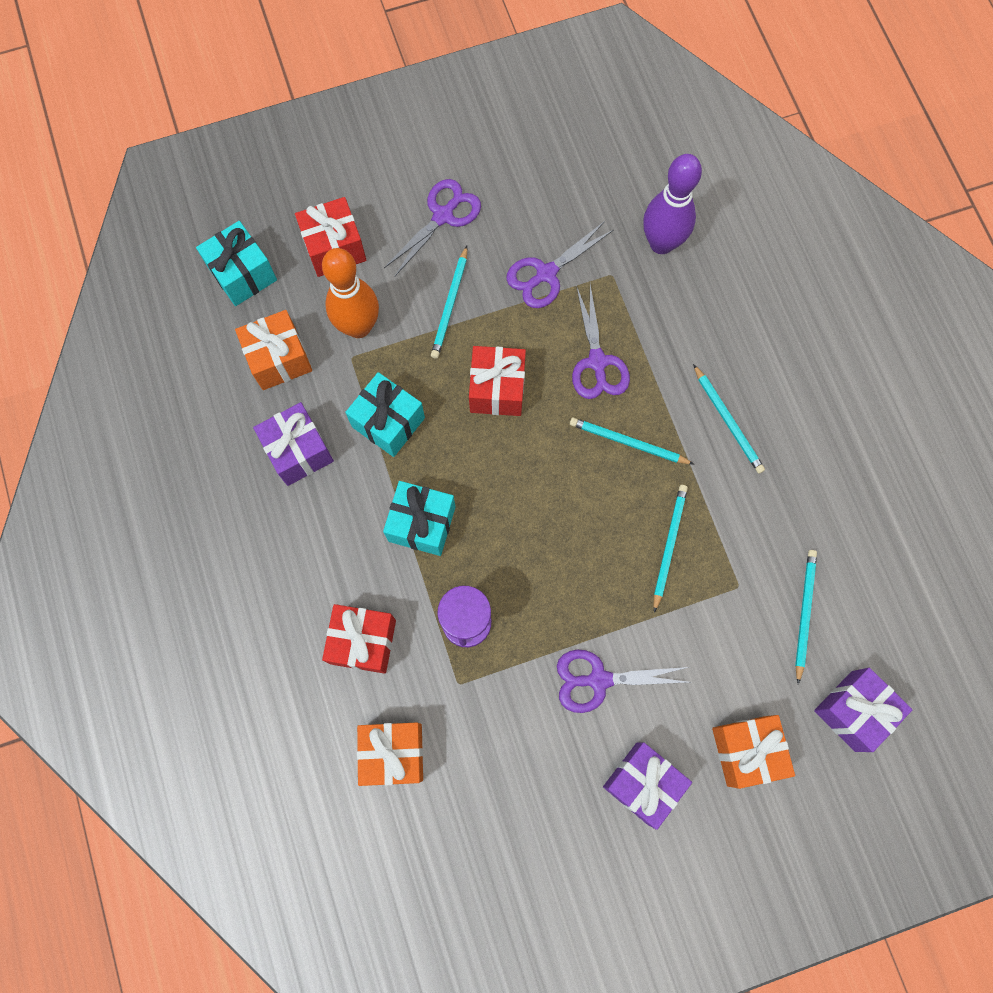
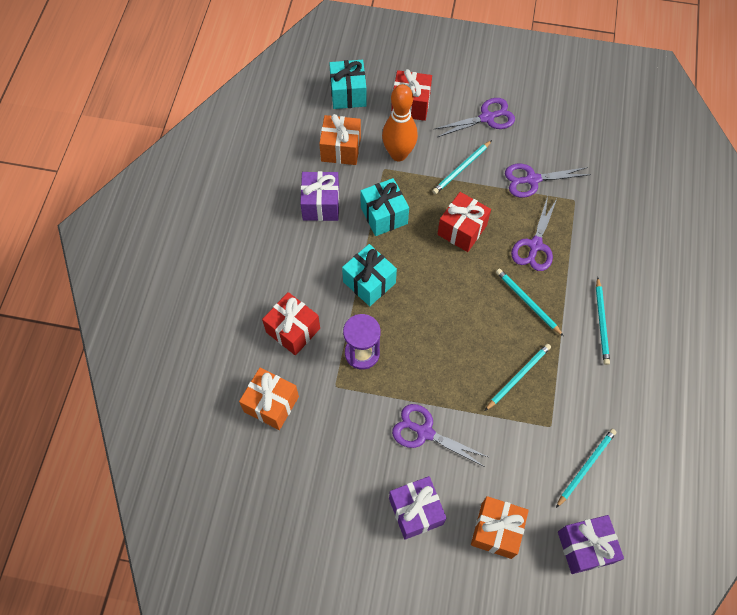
camera: 30 degrees right, 10 degrees down
(661, 243) = (618, 197): purple bowling pin -> none

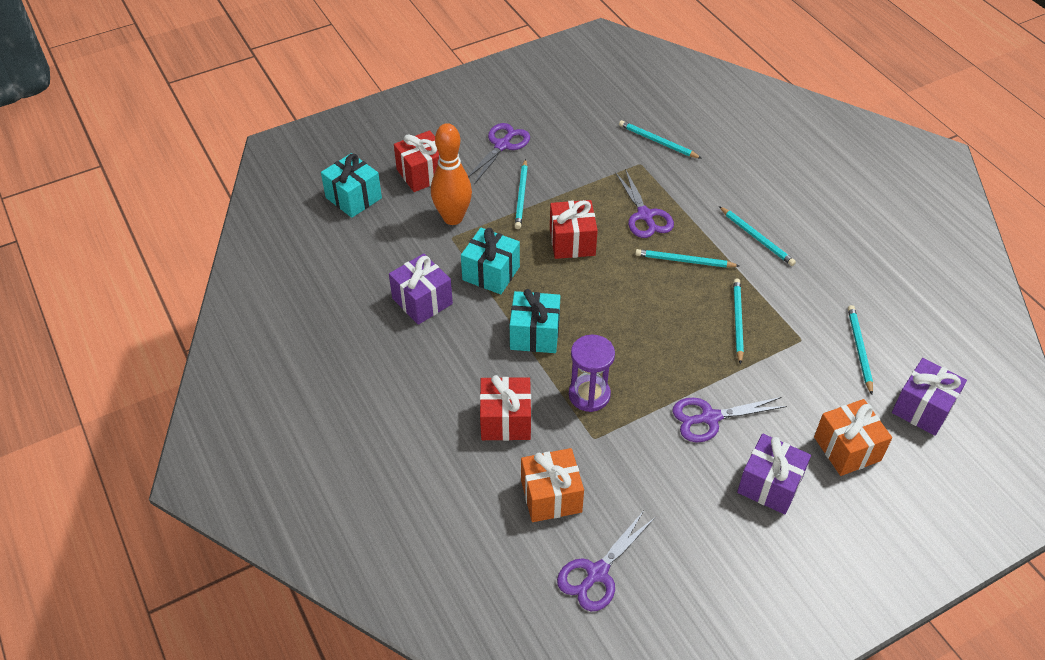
camera: 40 degrees left, 15 degrees down
(341, 149) = (393, 245): orange gift -> none
(532, 179) = (590, 169): purple scissors -> purple scissors (597, 573)
(606, 190) = (657, 142): none -> turquoise pencil

